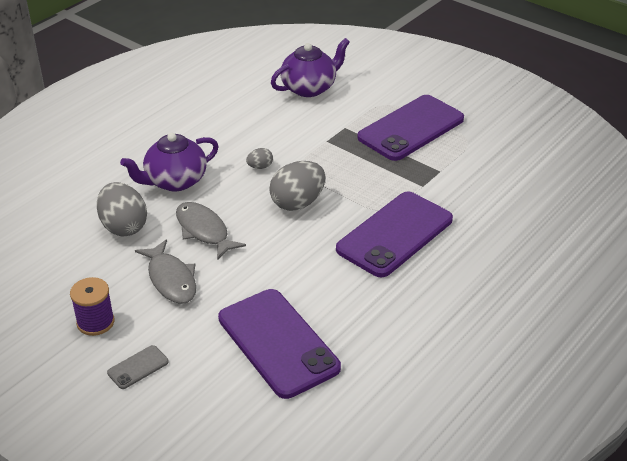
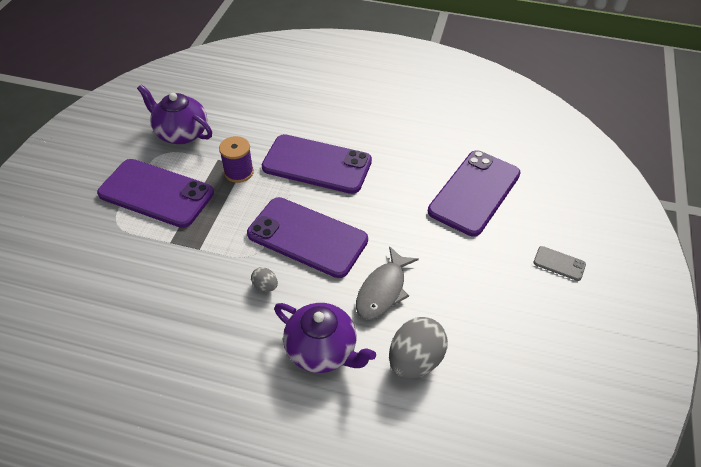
camera: 115 degrees left, 10 degrees up
(95, 322) = (540, 316): purple spool -> purple spool (239, 172)
(171, 279) = (457, 286): grey fish -> none
(298, 203) = (307, 237): grey egg -> purple phone
(309, 88) = (98, 297): purple teapot -> purple teapot (181, 133)

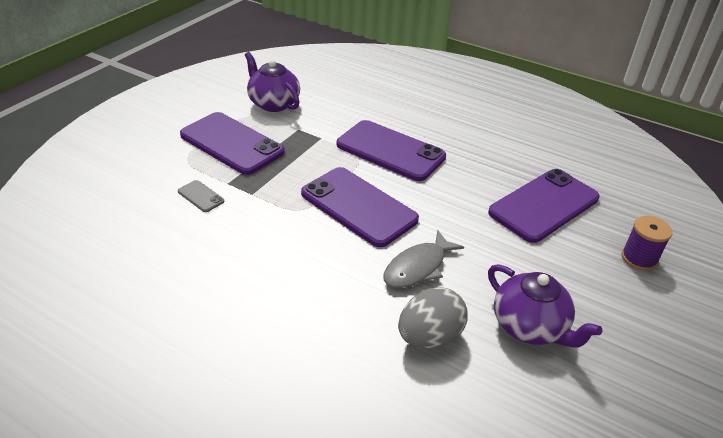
camera: 15 degrees right, 10 degrees down
(239, 172) = (313, 142): purple spool -> purple spool (639, 258)
(265, 286) = (302, 237): grey egg -> none
(322, 350) = (336, 304): purple teapot -> purple teapot (530, 327)
(559, 263) = (619, 287): grey phone -> grey phone (201, 196)

